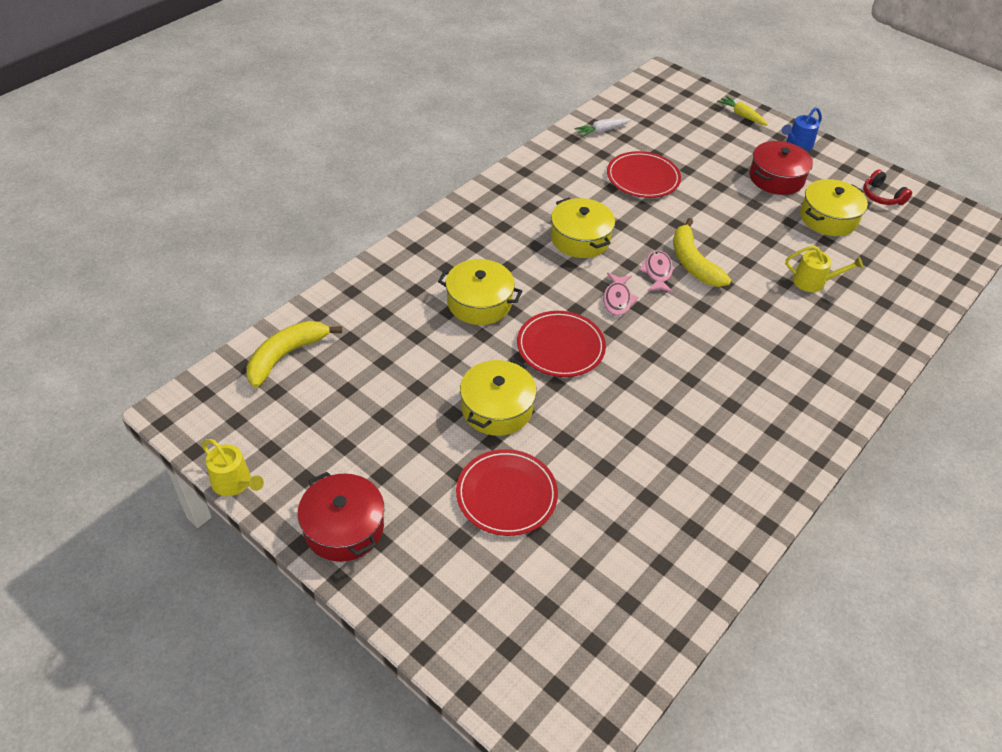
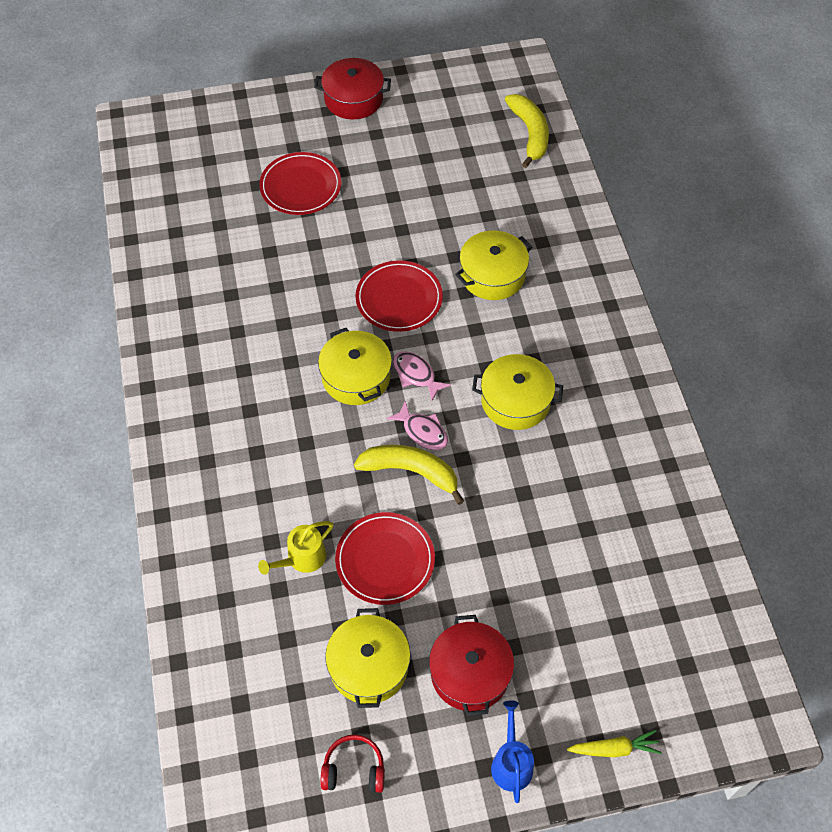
camera: 130 degrees right, 10 degrees up
(234, 483) = (435, 66): yellow watering can -> none
(497, 408) = (375, 223): yellow pot -> yellow pot (356, 377)
(601, 131) = (681, 549): white carrot -> none
(643, 178) = (568, 527): red plate -> red plate (385, 560)

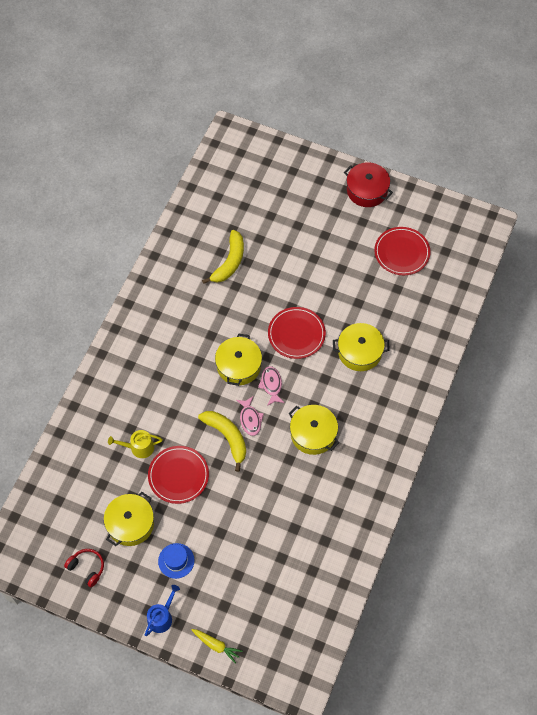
camera: 35 degrees right, 5 degrees up
(300, 186) = (294, 231): red plate -> red plate (402, 252)
(470, 673) = (176, 561): red pot -> blue hat
(530, 134) = (454, 275): yellow banana -> yellow banana (229, 262)

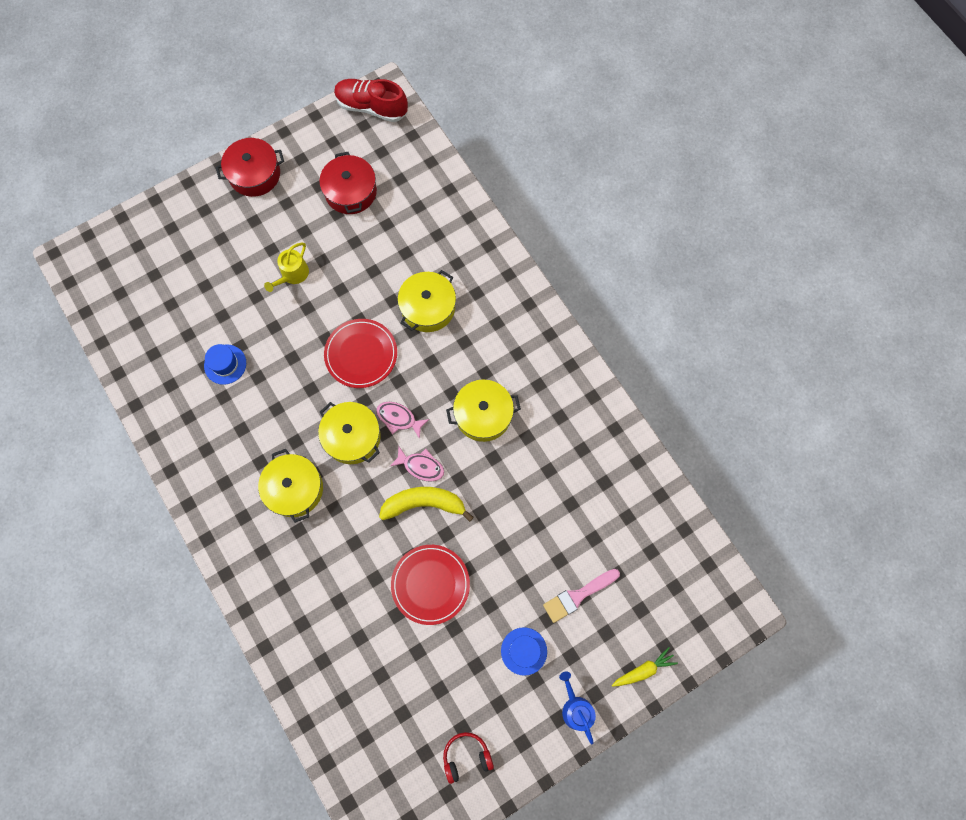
camera: 55 degrees left, 10 degrees up
(130, 524) = (449, 673): yellow pot -> yellow pot (294, 489)
(139, 447) = (367, 606): yellow watering can -> yellow watering can (293, 274)
(229, 262) = (225, 364): yellow banana -> blue hat
(236, 572) = (578, 595): none -> pink brush
(402, 252) = (350, 191): red plate -> red pot
(472, 224) = (372, 107): none -> red shoe

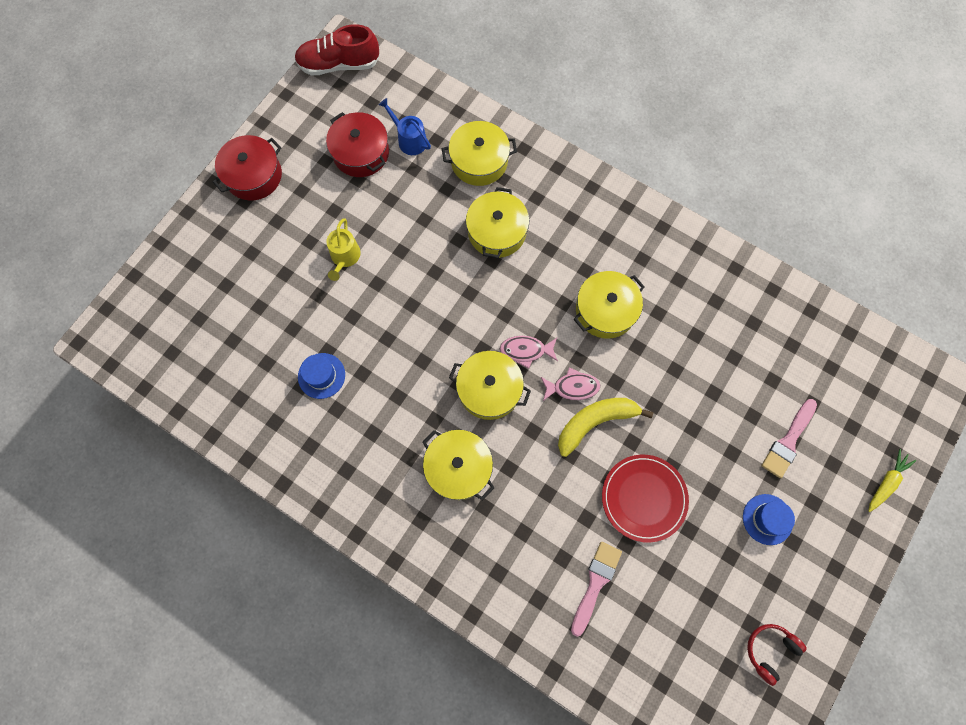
camera: 25 degrees left, 0 degrees up
(354, 633) = (595, 583): none -> pink brush
(361, 354) = (455, 305): red plate -> none
(445, 241) = (479, 161): none -> yellow pot
(576, 708) = (845, 550): blue watering can -> blue watering can (409, 140)

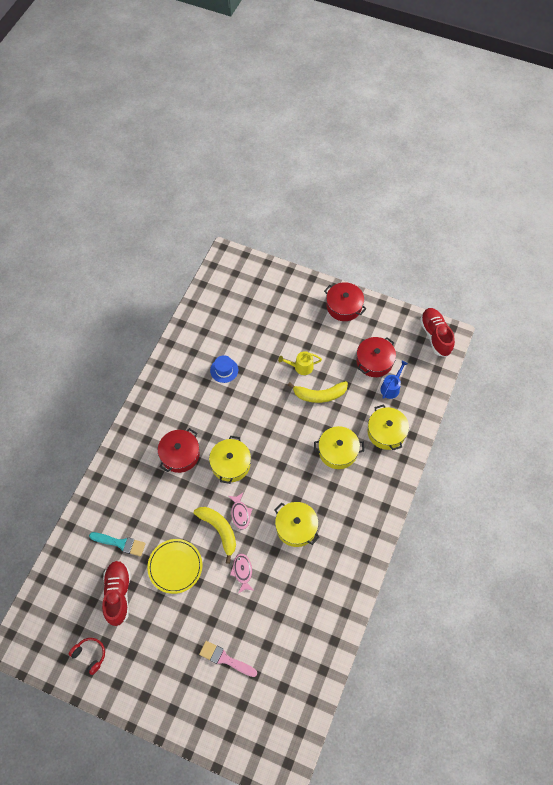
camera: 80 degrees right, 10 degrees down
(399, 239) = (319, 395): none -> yellow banana
(458, 467) = (180, 455): yellow pot -> red pot
(526, 350) = (259, 481): pink fish -> pink fish (242, 572)
(595, 583) = (120, 543): pink brush -> turquoise brush
(644, 498) = (175, 566): red plate -> yellow plate
(678, 595) = (118, 594): none -> red shoe
(767, 519) = (171, 648): blue hat -> none
(886, 482) = (206, 731): yellow carrot -> none

